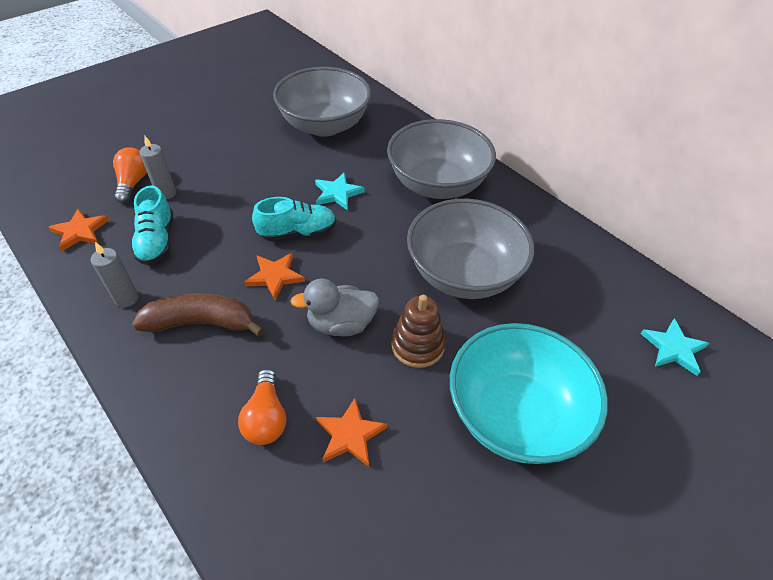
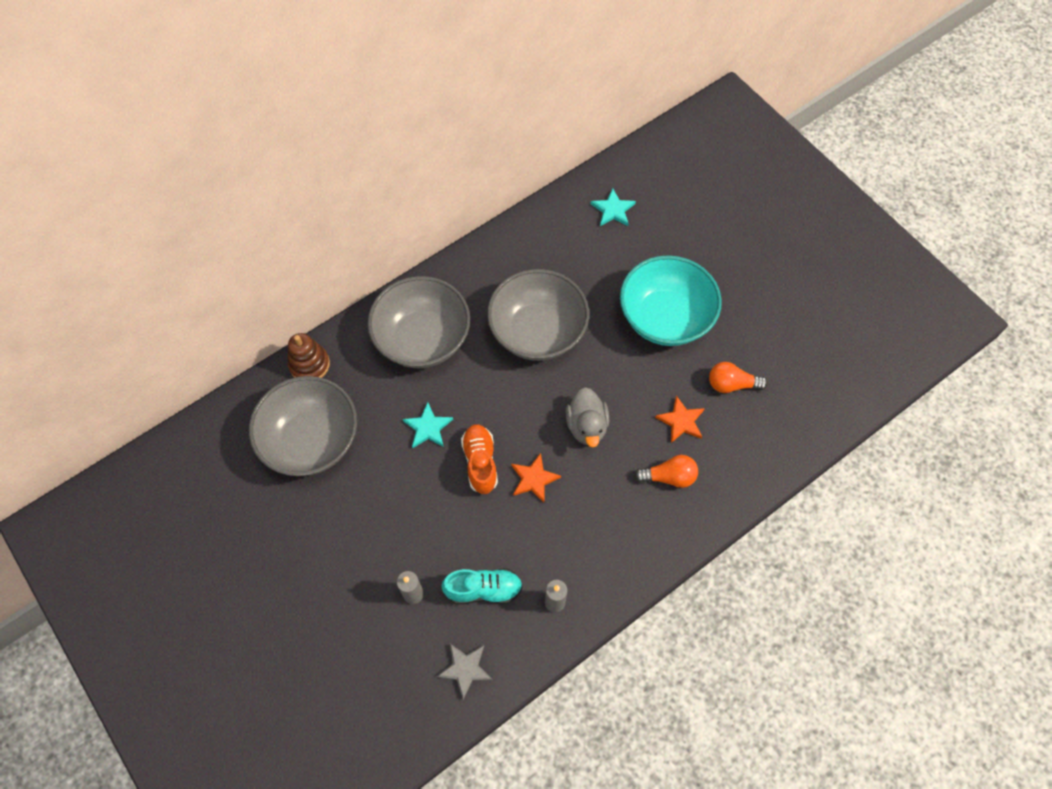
camera: 85 degrees left, 15 degrees up
(80, 231) = (465, 669): orange star -> grey star
(133, 183) = (393, 632): orange light bulb -> orange light bulb (731, 384)
(202, 323) = (583, 534): brown banana -> none
(297, 232) = (480, 462): turquoise shoe -> orange shoe
(417, 345) = (608, 372): brown stacking toy -> brown stacking toy (309, 364)

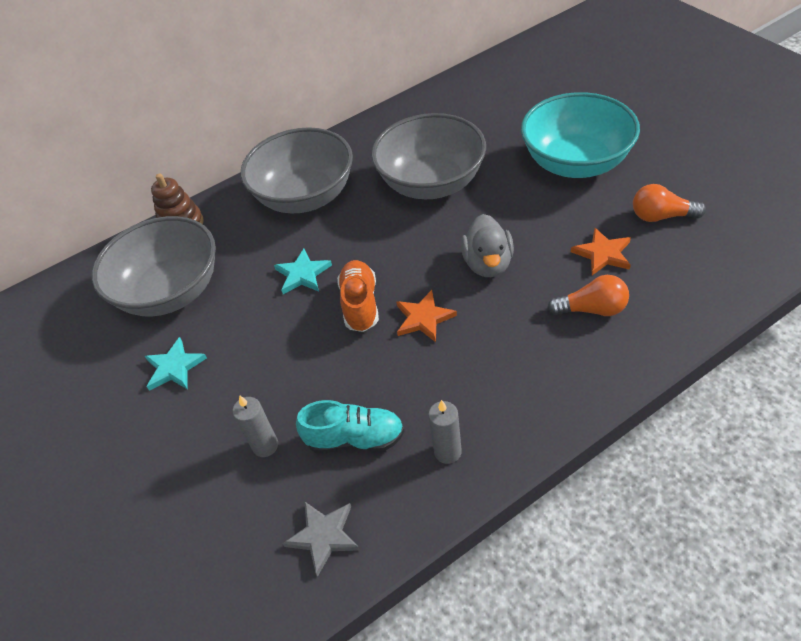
camera: 10 degrees right, 15 degrees down
(613, 210) = (513, 82): turquoise star -> turquoise star (174, 367)

